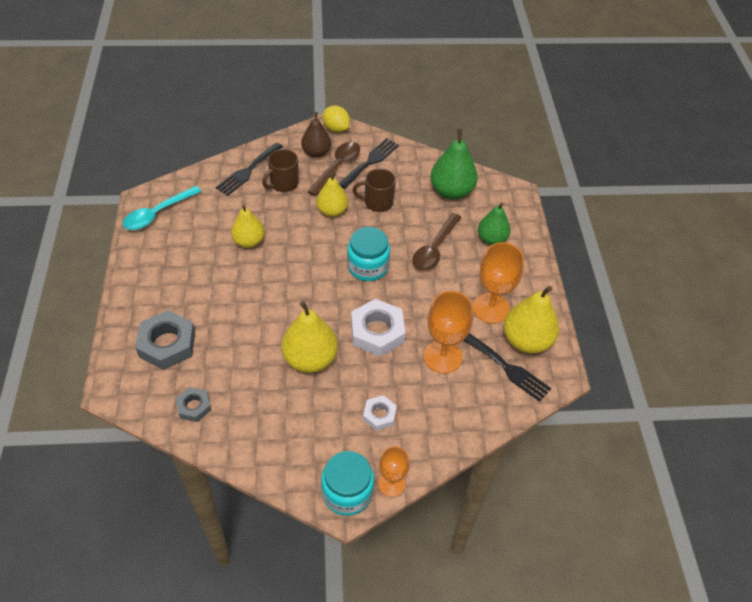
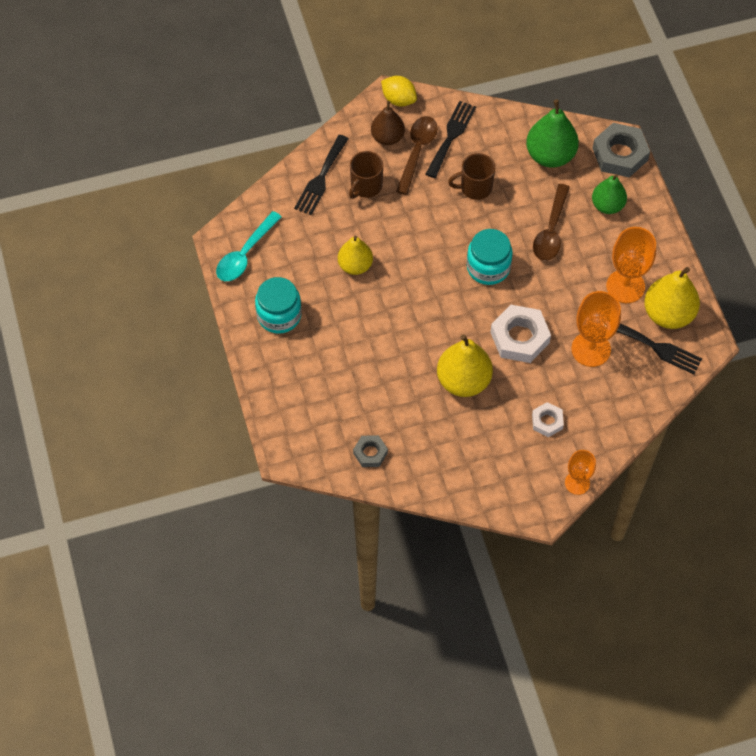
camera: 10 degrees left, 10 degrees up
(167, 344) = (318, 397): grey nut -> grey nut (620, 154)
(332, 211) = (430, 209): yellow pear -> none
(347, 492) = (540, 499): turquoise jar -> turquoise jar (279, 315)

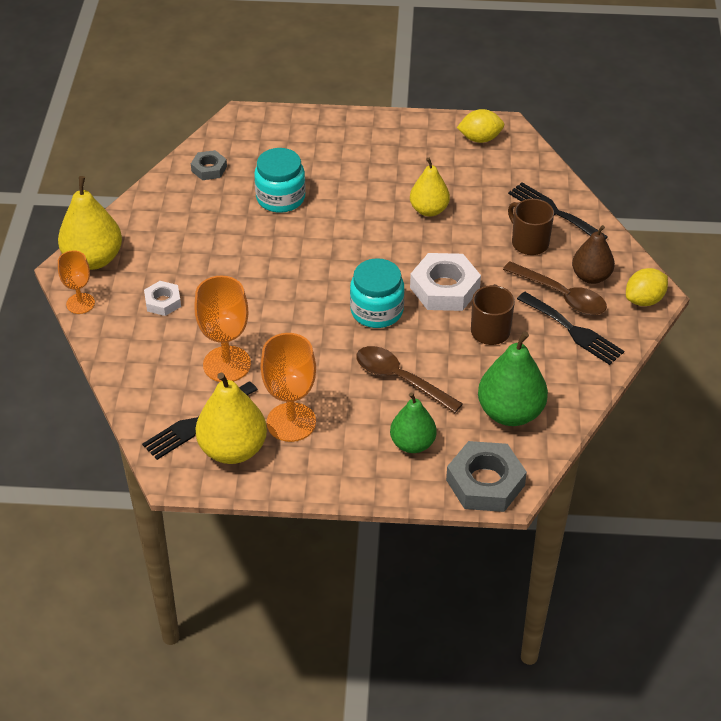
camera: 110 degrees right, 15 degrees down
(245, 254) = (480, 139): turquoise spoon -> yellow lemon
(279, 315) = (396, 145): turquoise jar -> turquoise jar (280, 198)
(463, 381) = (248, 253): yellow pear -> yellow pear (93, 259)
(520, 337) = (274, 310): white nut -> white nut (444, 288)

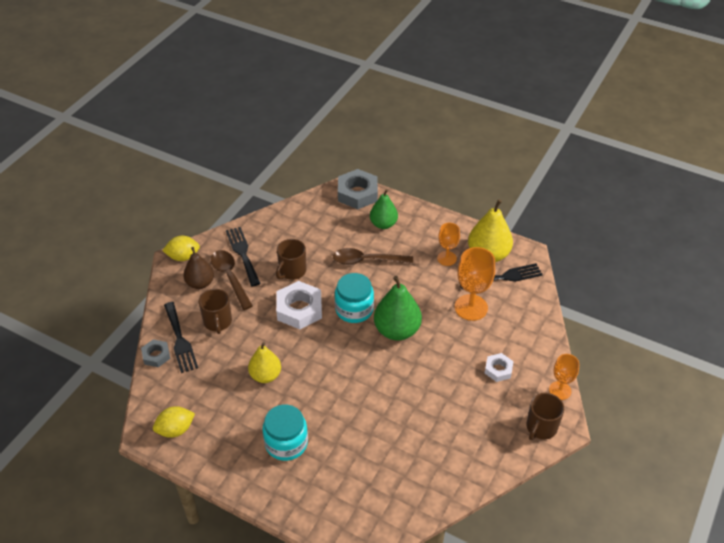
camera: 155 degrees left, 0 degrees up
(93, 259) = (541, 427): yellow pear -> brown mug
(209, 169) = (415, 488): grey nut -> grey nut (156, 355)
(280, 198) = (370, 431): turquoise jar -> turquoise jar (286, 443)
(291, 422) = (446, 258): orange goblet -> orange goblet, size x0.61
(401, 379) = (367, 261): brown spoon -> brown spoon turned 120 degrees clockwise
(480, 139) = (175, 430): yellow lemon -> yellow lemon turned 45 degrees counterclockwise
(510, 412) = (317, 221): green pear -> green pear (397, 330)

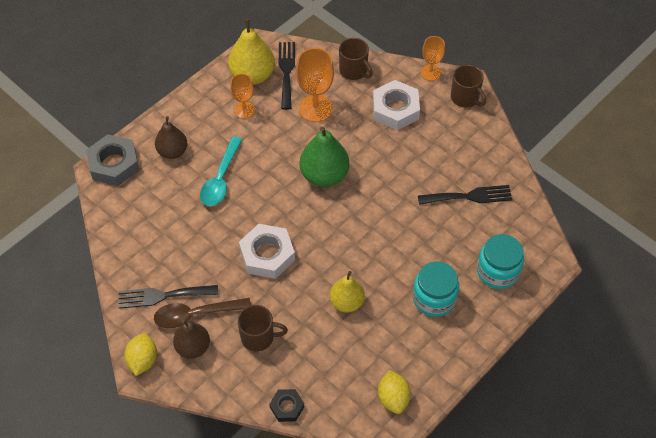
camera: 75 degrees left, 10 degrees up
(156, 355) = (287, 407): grey nut -> black nut
(180, 340) = (272, 379): black fork -> black fork (469, 196)
(292, 271) = (209, 251): brown mug -> brown mug (354, 71)
(354, 309) = (284, 205): turquoise jar -> turquoise jar (497, 271)
(367, 261) = (221, 178): brown spoon -> turquoise spoon
(383, 224) = (173, 151): green pear -> brown pear
(498, 369) = (395, 109): white nut -> white nut, size x1.79

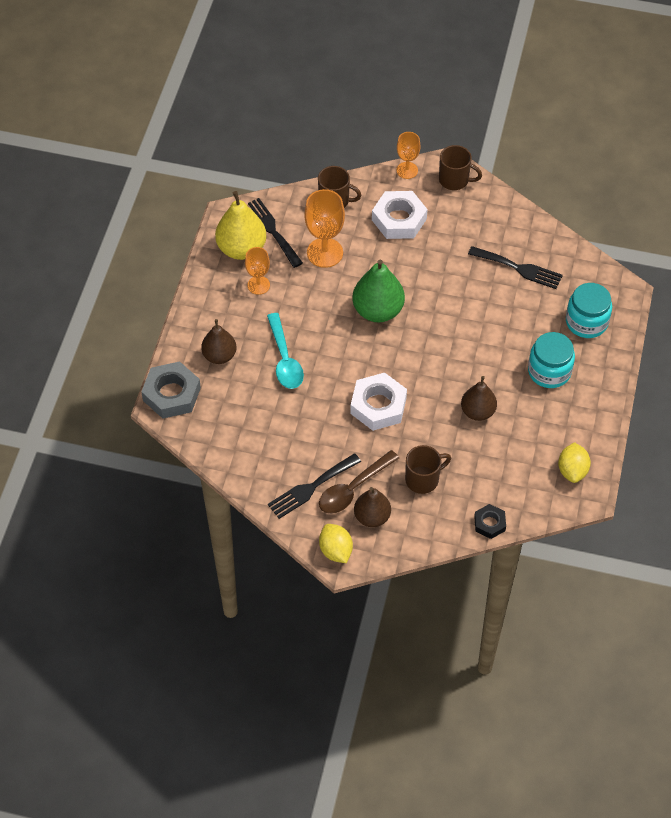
camera: 30 degrees left, 0 degrees up
(346, 302) = (478, 412): yellow pear -> brown pear
(393, 398) = (572, 470): yellow lemon -> yellow lemon turned 45 degrees clockwise
(469, 196) = (519, 268): black fork -> black fork turned 60 degrees clockwise

